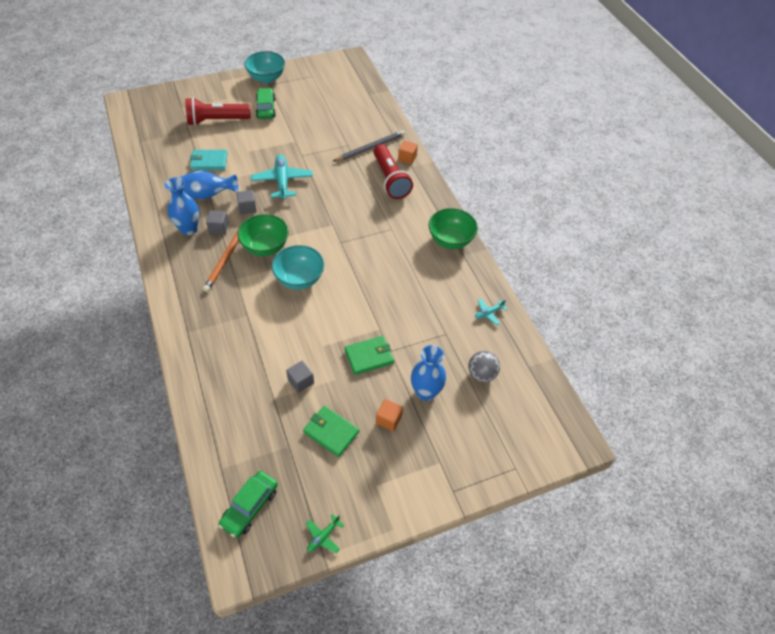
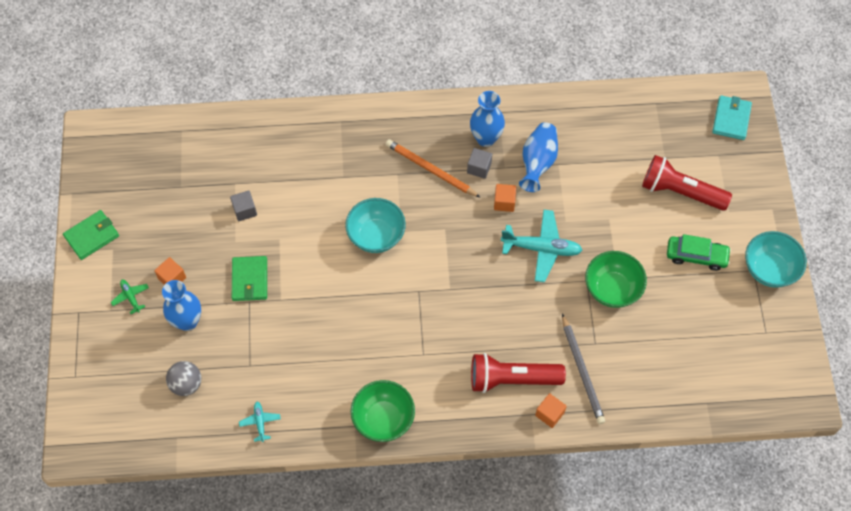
camera: 110 degrees right, 10 degrees up
(209, 162) = (598, 173): turquoise wallet -> turquoise wallet (731, 119)
(216, 121) = (680, 192): red flashlight -> red flashlight turned 75 degrees counterclockwise
(247, 208) = (504, 202): grey cube -> orange cube
(250, 507) = (137, 147): green car -> none
(265, 247) = (435, 210): green bowl -> green bowl (612, 289)
(323, 536) = (87, 196): green plane -> green plane (131, 297)
(331, 432) = (180, 224): green wallet -> green wallet (92, 236)

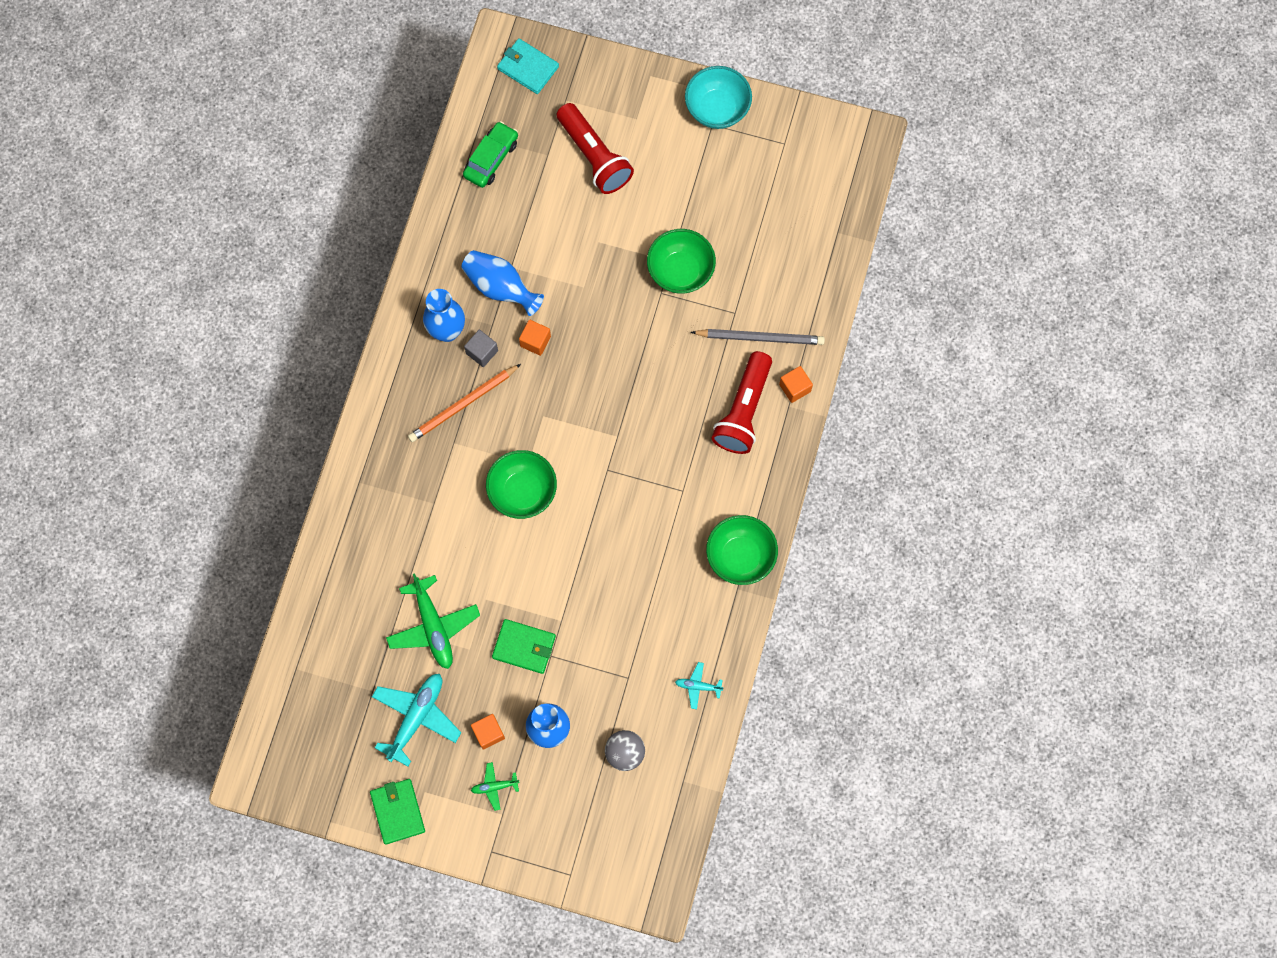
camera: 70 degrees left, 10 degrees up
(245, 210) = (433, 626): grey cube -> green plane
(376, 236) = (523, 492): turquoise bowl -> green bowl
(541, 249) = (606, 324): turquoise plane -> turquoise plane (416, 717)
(680, 192) = (594, 157): red flashlight -> red flashlight turned 75 degrees counterclockwise
(696, 256) = (675, 173): green car -> green car (491, 159)

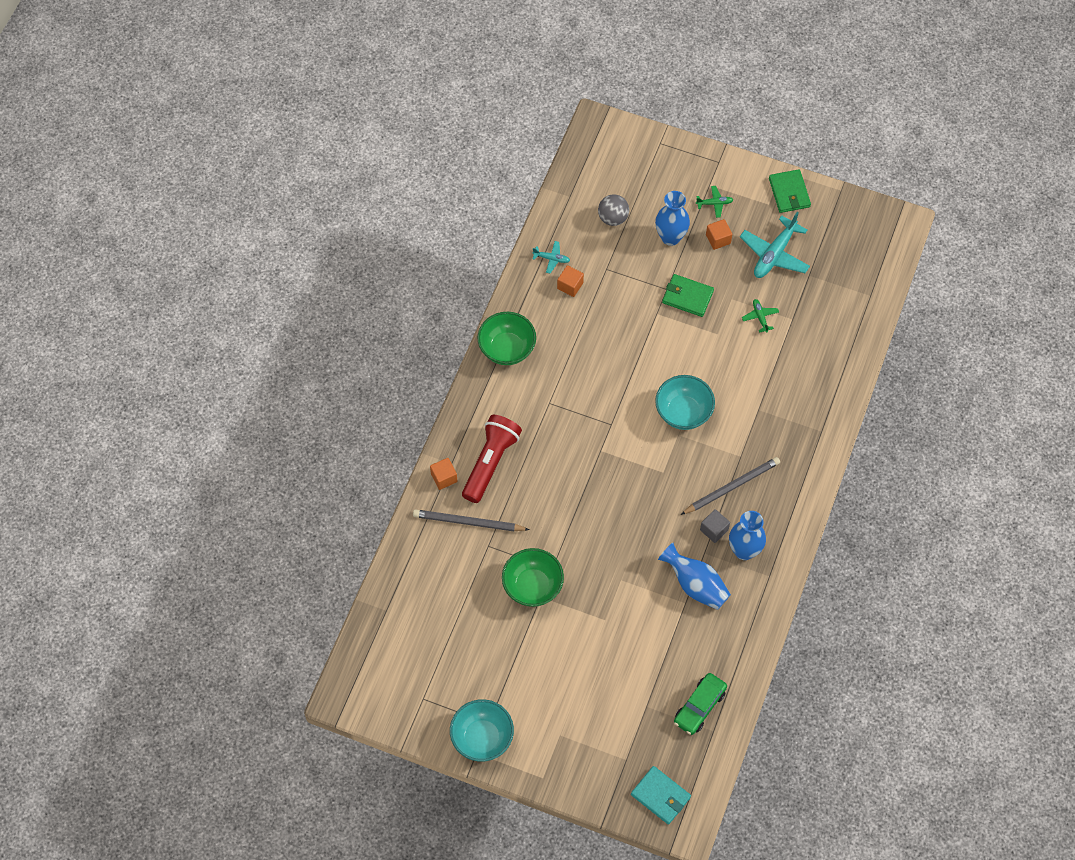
camera: 175 degrees left, 10 degrees down
(433, 626) = (760, 317): green plane -> green plane, size x0.49
(463, 404) = (731, 487): orange pencil -> grey pencil
(523, 492) = (683, 412): green bowl -> turquoise bowl
(535, 341) = (666, 535): orange cube -> orange cube (570, 286)
(594, 157) = (602, 700): red flashlight -> none

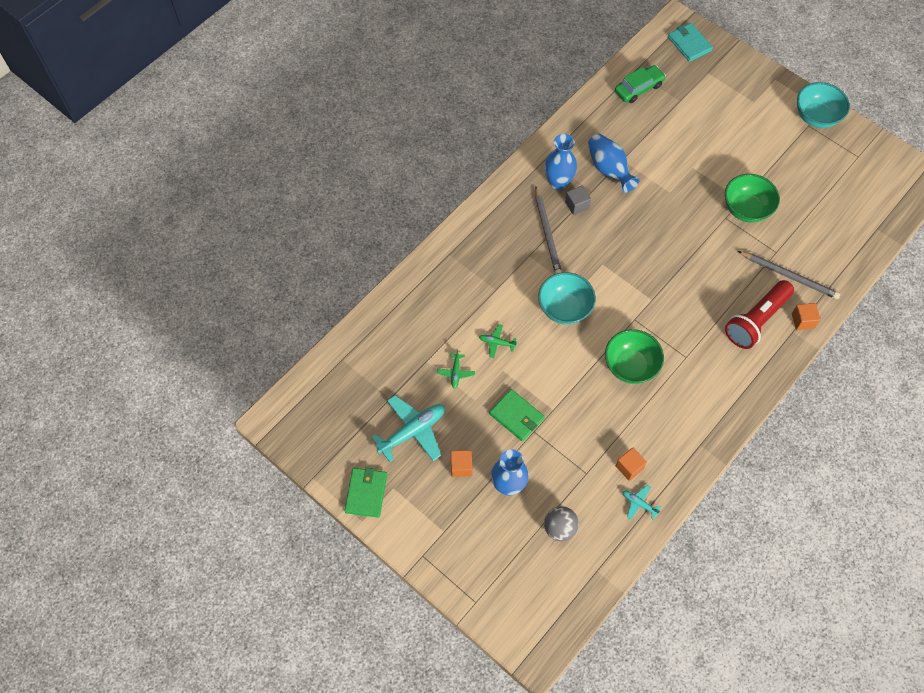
camera: 160 degrees left, 0 degrees up
(507, 349) = (712, 422): green bowl -> green bowl (630, 366)
(714, 203) = (447, 508): green plane -> green plane (496, 343)
(731, 487) = (547, 233): grey pencil -> grey pencil turned 90 degrees counterclockwise

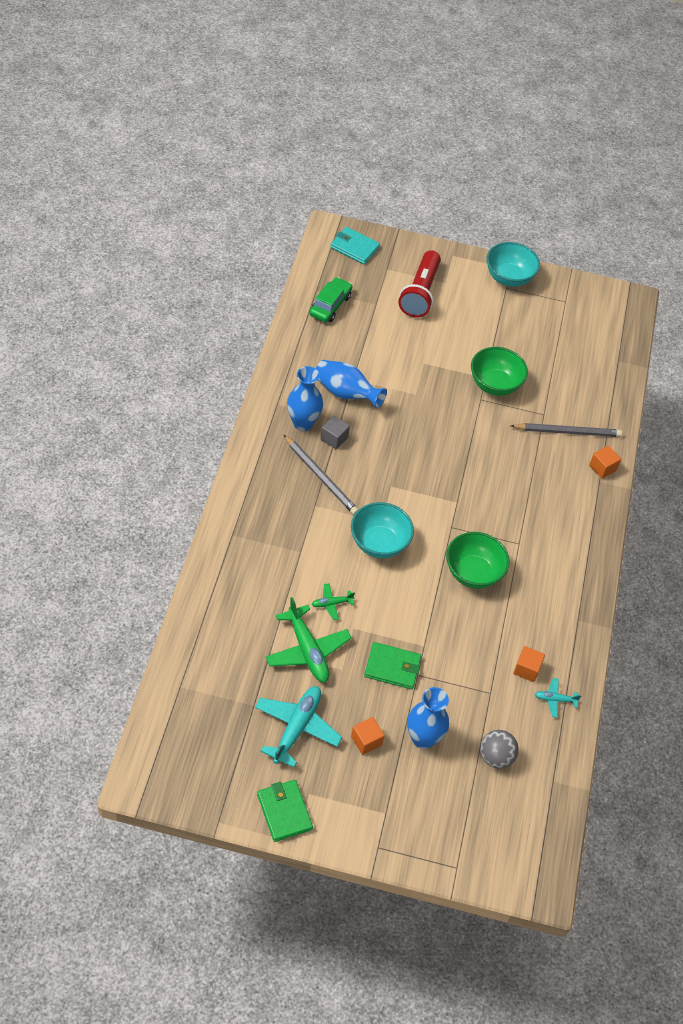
camera: 35 degrees left, 10 degrees down
(455, 373) = (307, 650): green plane -> green plane, size x2.04
(756, 321) = (562, 484): red flashlight -> red flashlight (420, 293)

